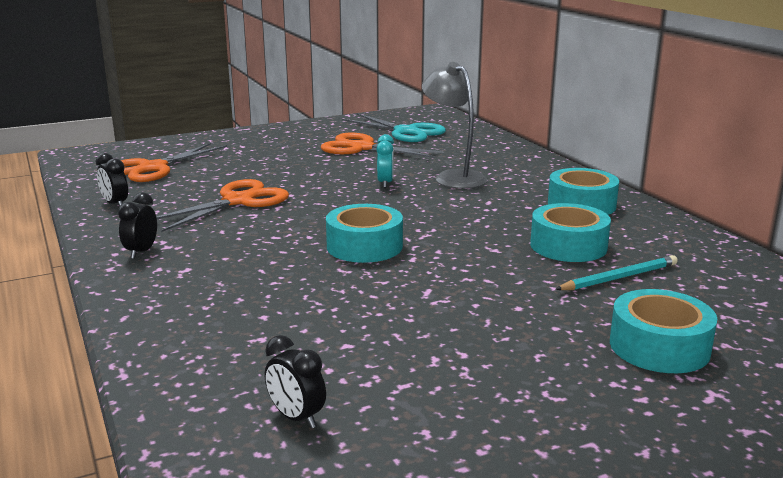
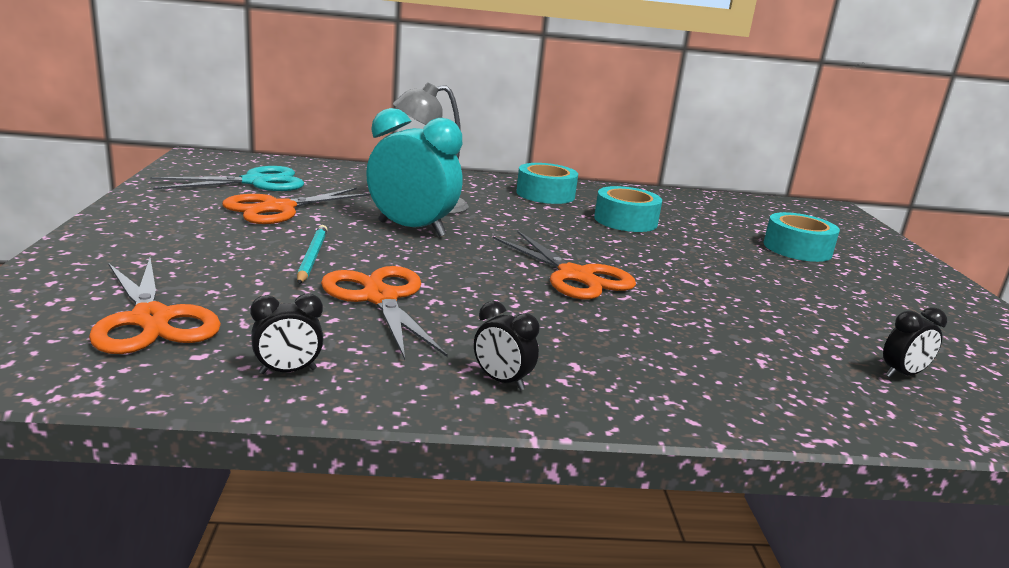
camera: 70 degrees left, 0 degrees up
(364, 246) = (575, 276): turquoise tape -> orange scissors
(385, 183) = (411, 229): turquoise clock -> turquoise clock, size x2.15
(619, 277) = (690, 226): turquoise pencil -> turquoise pencil (312, 257)

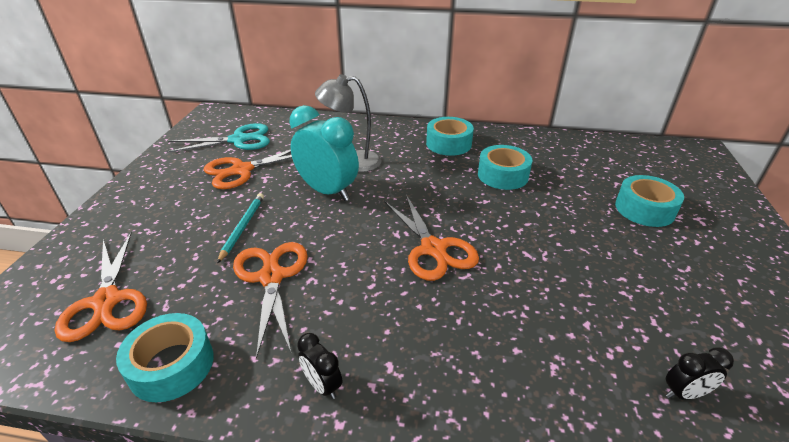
camera: 15 degrees right, 15 degrees up
(288, 371) = (172, 365): black clock -> turquoise tape

